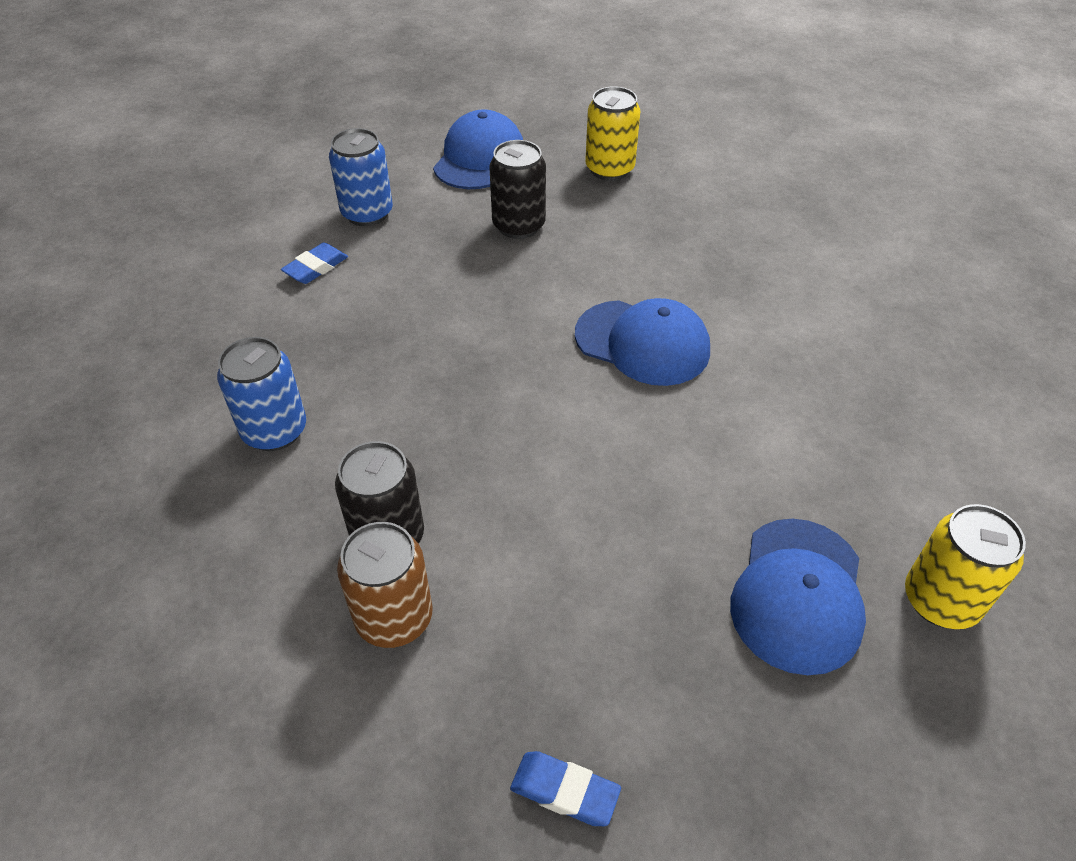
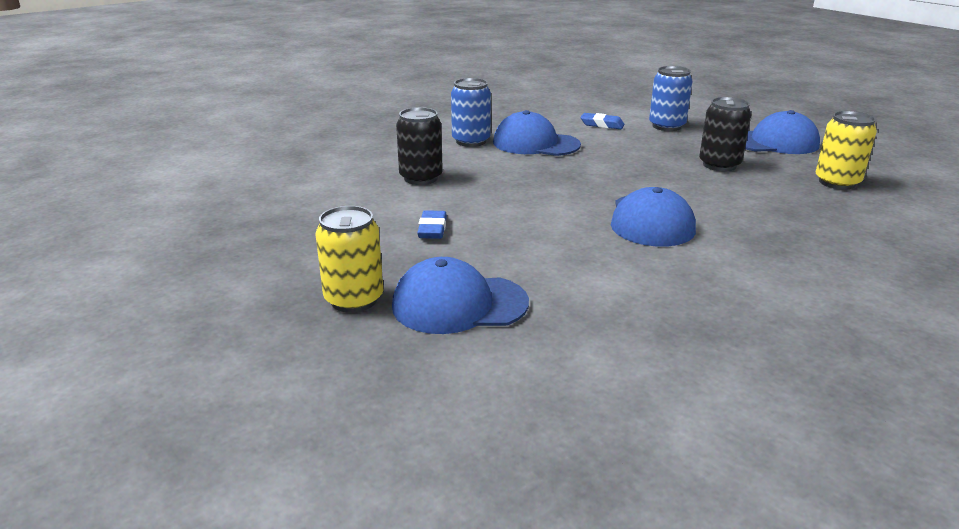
camera: 70 degrees right, 20 degrees down
(339, 360) = (535, 144): none -> blue cap
(394, 618) = (370, 189): brown can -> none
(564, 791) = (284, 246): blue eraser -> blue eraser (432, 229)
(940, 600) = (493, 369): yellow can -> yellow can (354, 299)

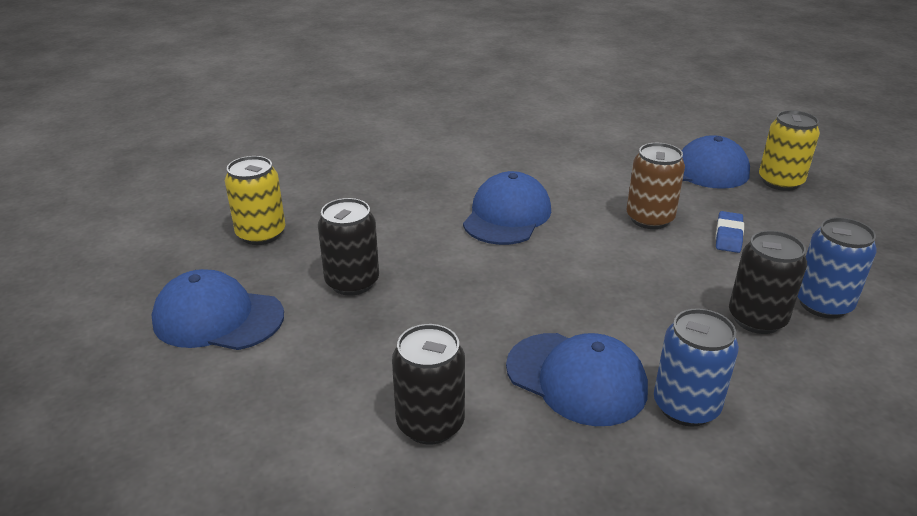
camera: 165 degrees left, 5 degrees up
(511, 235) = (649, 219): none -> brown can
(602, 125) = (430, 424): blue eraser -> black can
(666, 126) = (322, 396): blue can -> blue can (823, 304)

